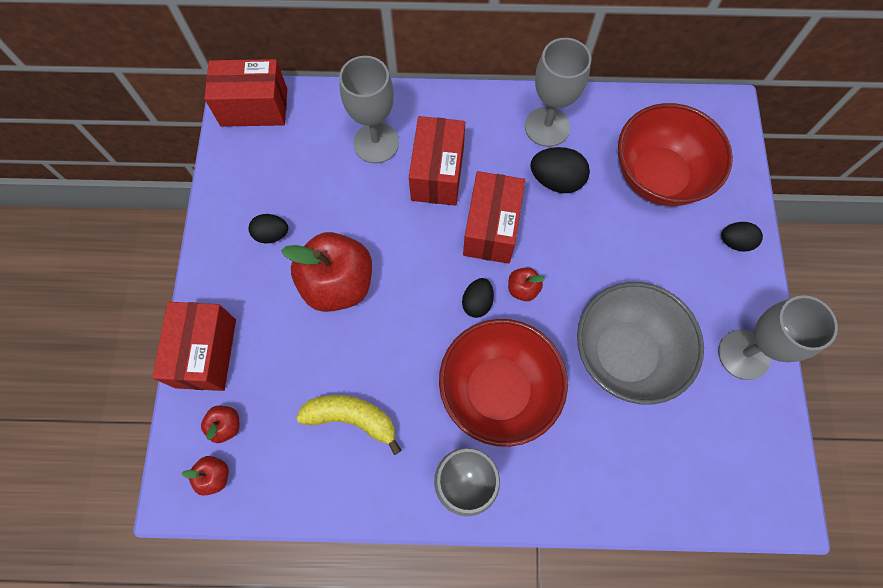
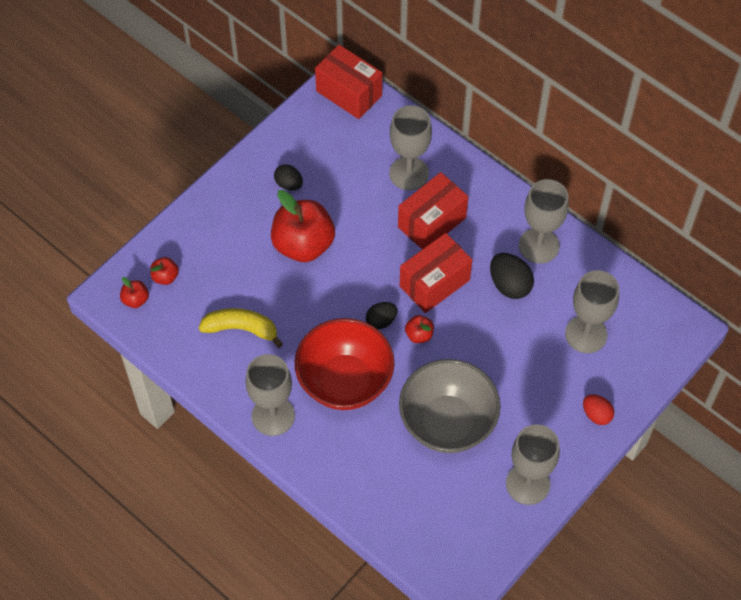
camera: 40 degrees right, 10 degrees down
(206, 353) = (188, 227): red box -> none
(352, 418) = (241, 329): yellow banana -> yellow banana turned 45 degrees counterclockwise
(658, 176) = (586, 334): red bowl -> grey goblet
(735, 242) = (596, 415): black egg -> red egg

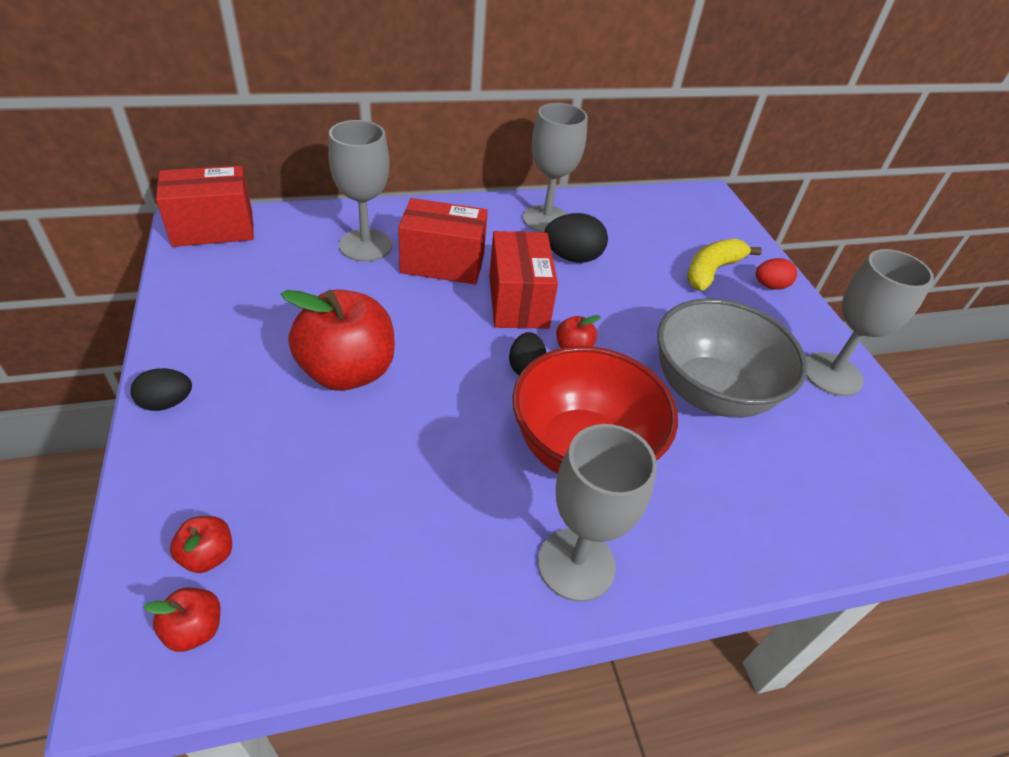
camera: 60 degrees left, 15 degrees down
(241, 329) = (399, 513): yellow banana -> yellow banana (711, 271)
(289, 184) = (251, 335): black egg -> black egg (167, 403)
(432, 222) = (443, 263): red box -> red box turned 75 degrees counterclockwise
(586, 334) = (671, 245): grey goblet -> none

